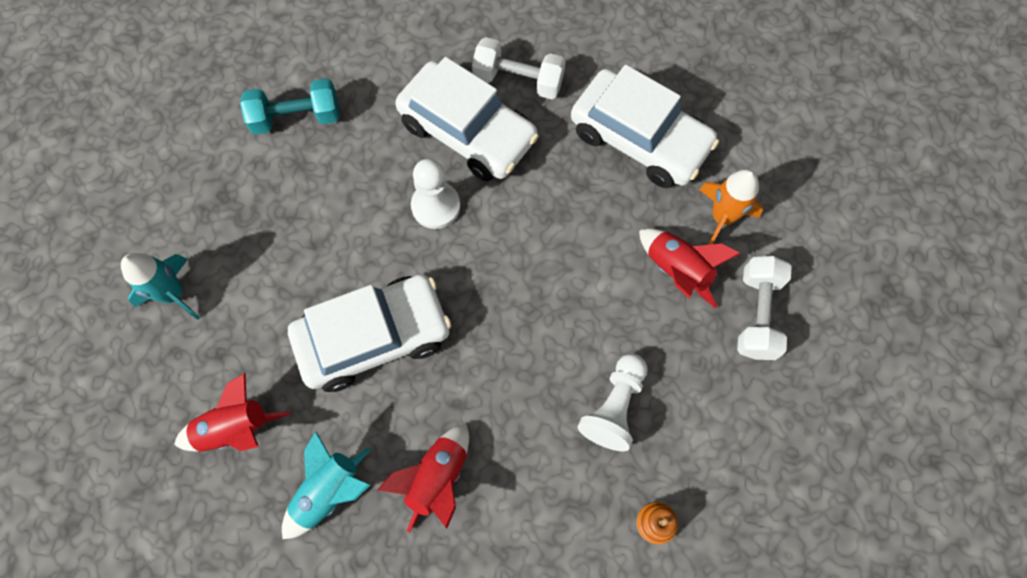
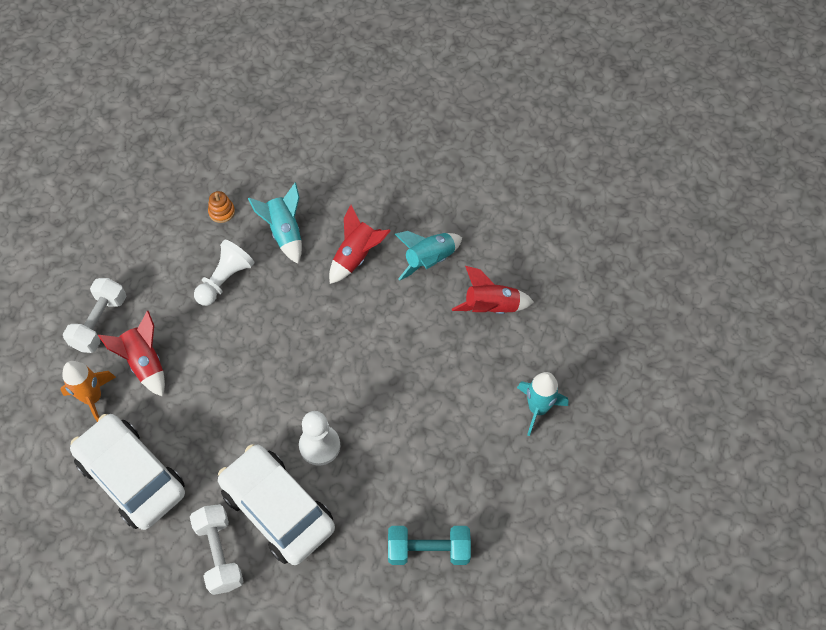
camera: 170 degrees left, 10 degrees down
(374, 337) = (386, 352): white car -> none
(518, 80) = (219, 554): white dumbbell -> white dumbbell turned 45 degrees clockwise
(551, 501) = (285, 233): none -> turquoise rocket

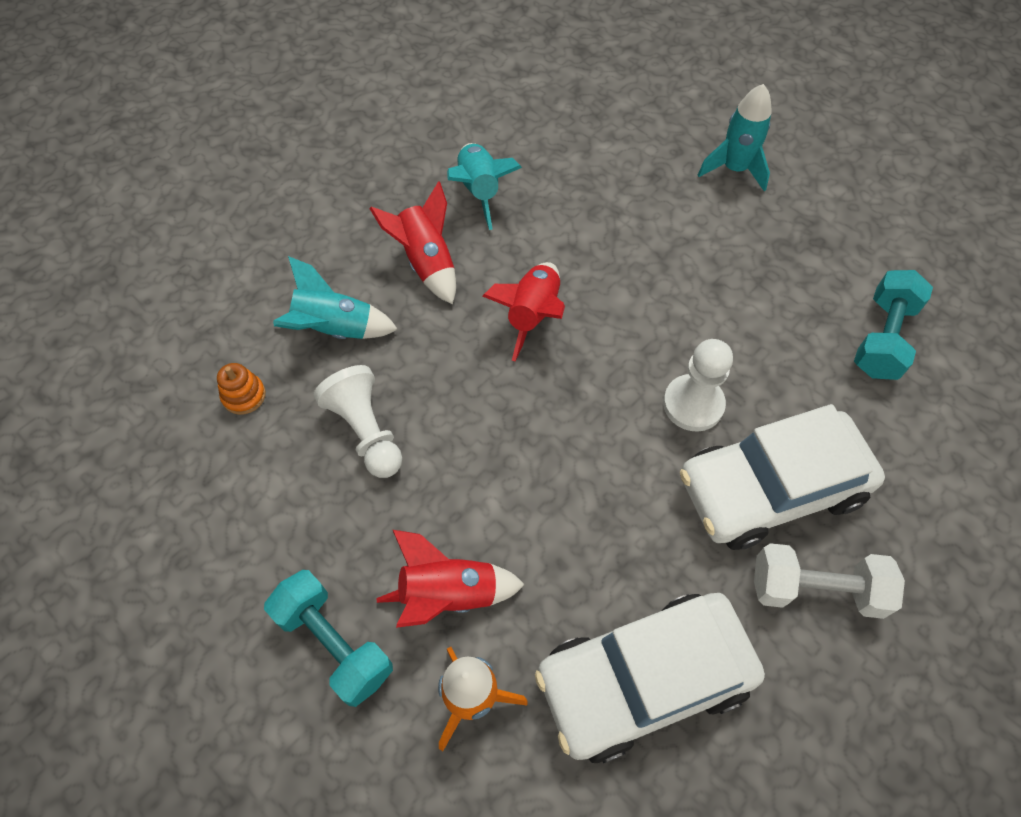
camera: 65 degrees left, 0 degrees up
(100, 323) = (334, 643): white dumbbell -> turquoise dumbbell
(491, 307) = (580, 159): red rocket -> red rocket (532, 315)

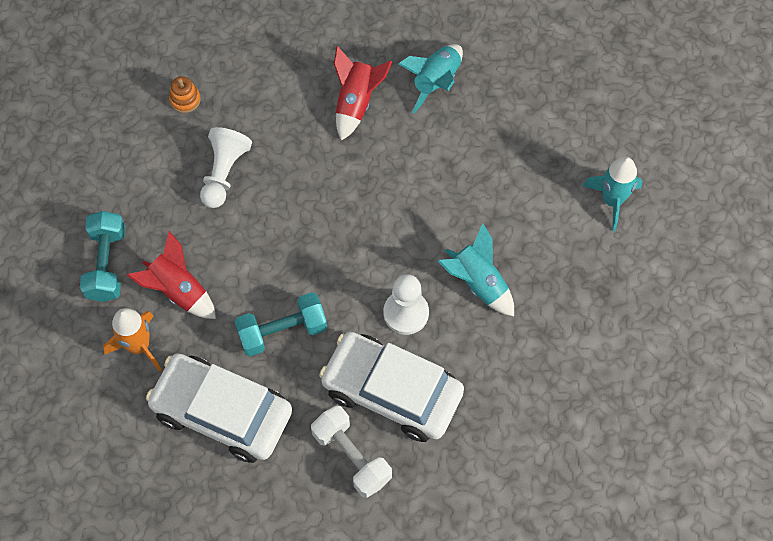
camera: 45 degrees right, 5 degrees up
(335, 329) = (266, 101): turquoise rocket -> turquoise rocket (478, 283)
(532, 315) = (379, 186): red rocket -> none
(882, 338) = (562, 378): turquoise dumbbell -> turquoise dumbbell (282, 331)

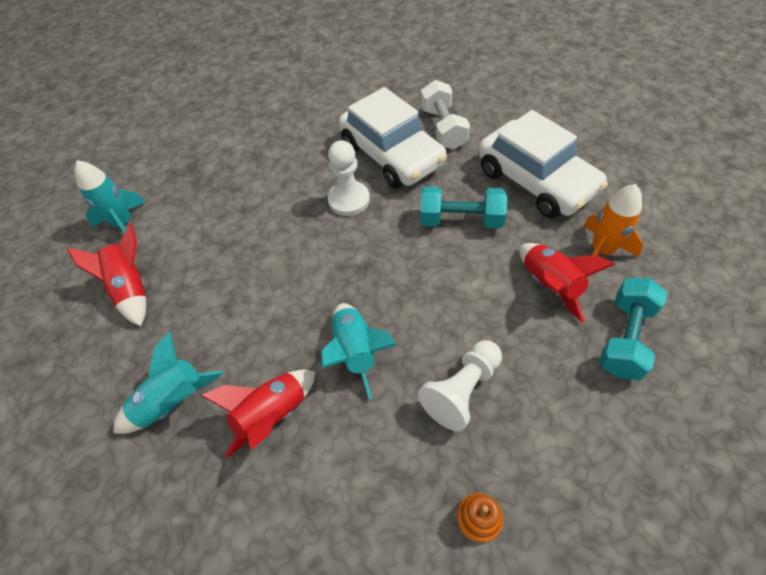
camera: 150 degrees left, 10 degrees down
(478, 283) = (277, 202): turquoise rocket -> turquoise rocket (355, 351)
(544, 145) = (131, 289): none -> red rocket

